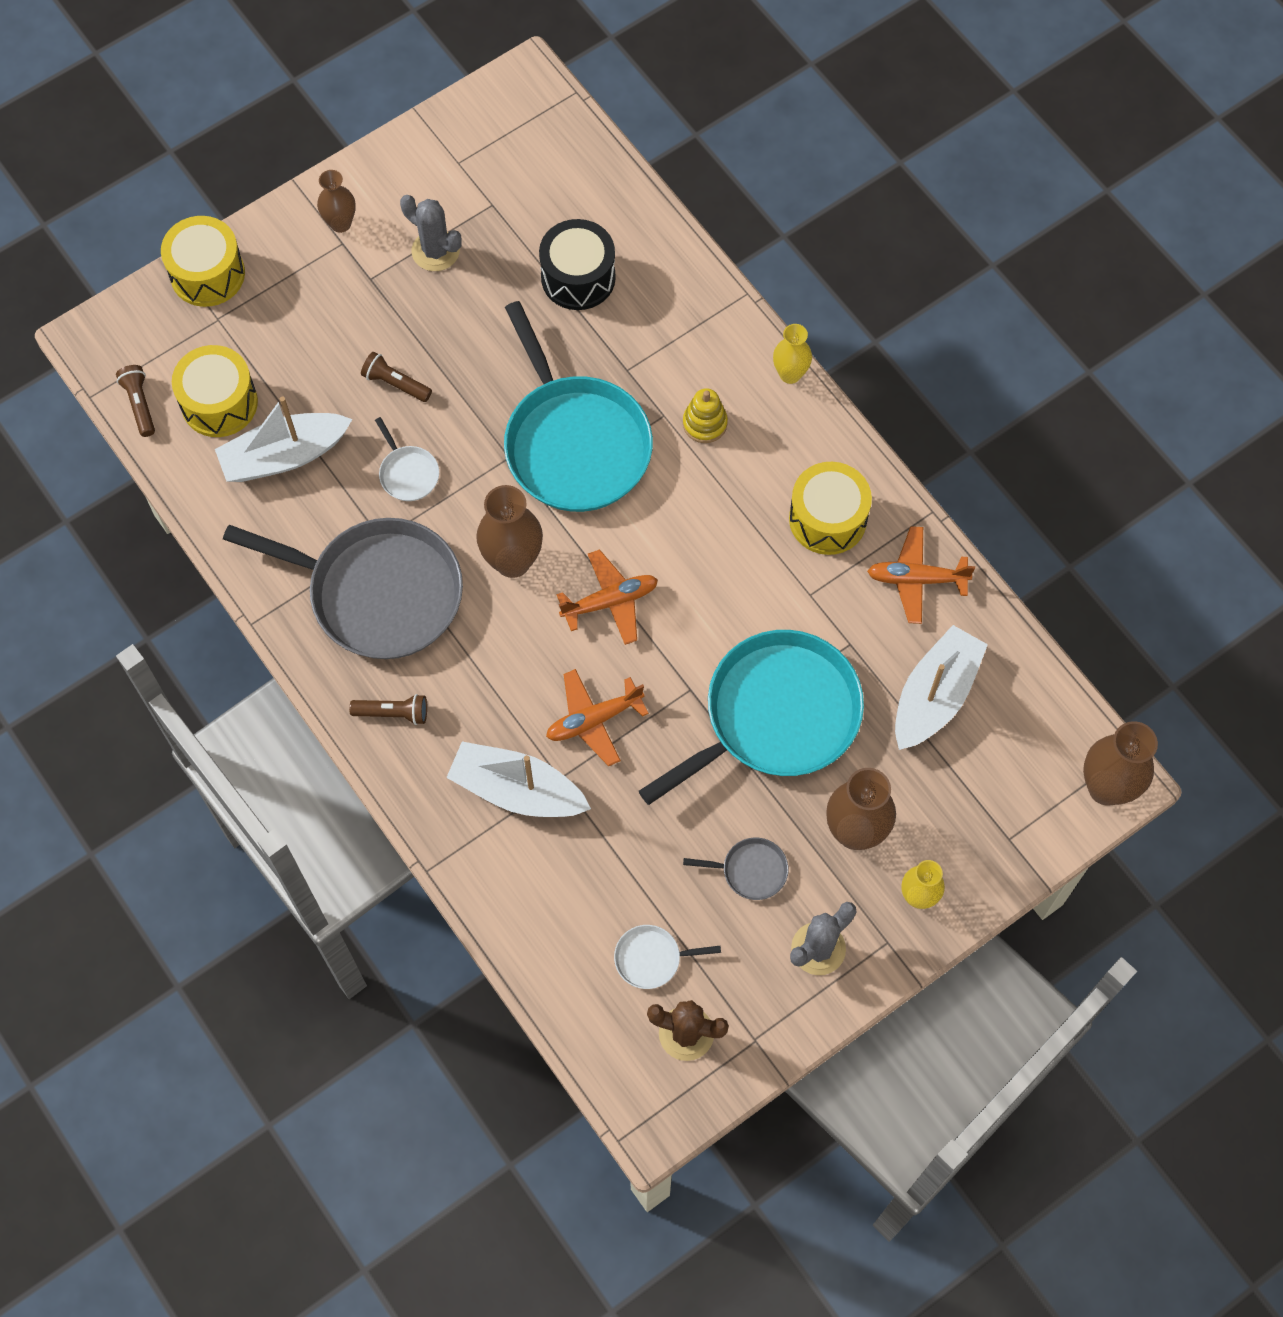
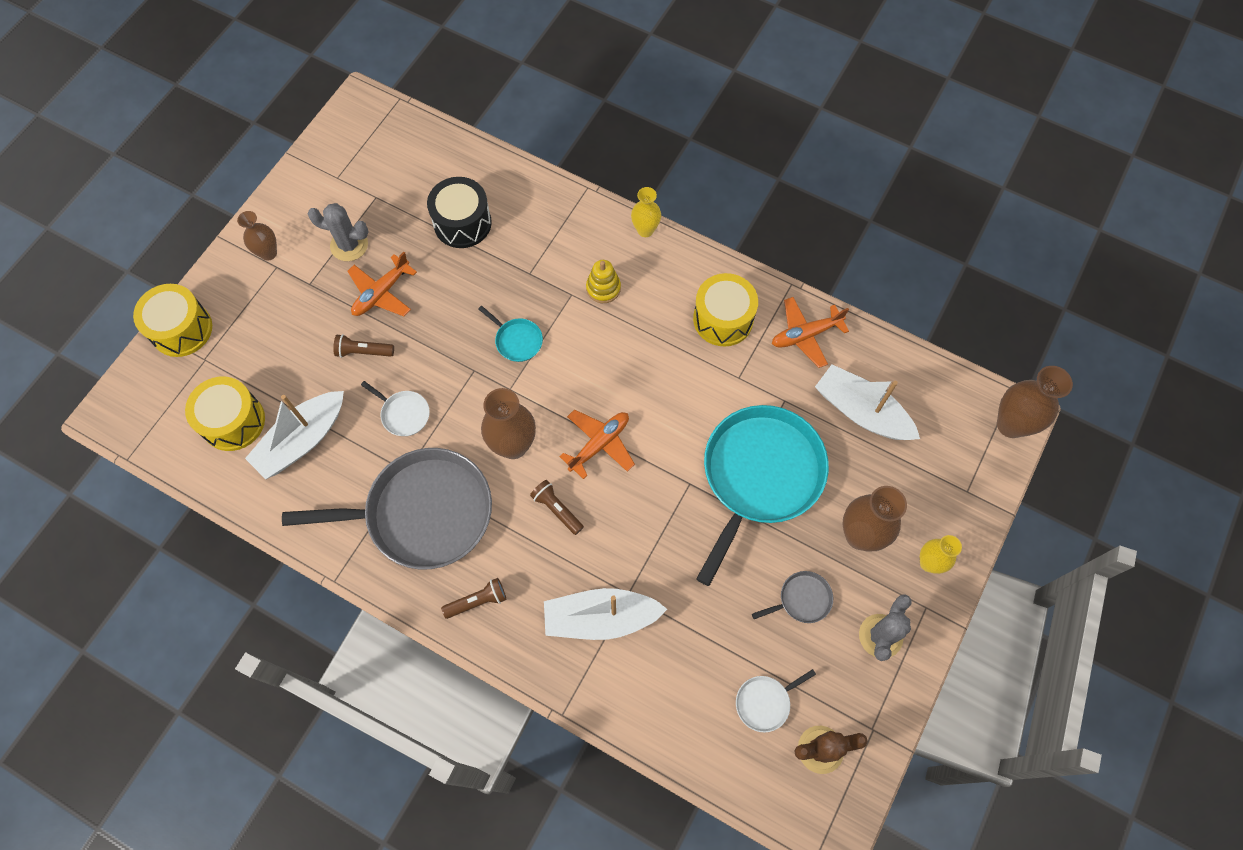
camera: 25 degrees left, 0 degrees up
(140, 404) = (170, 448): brown flashlight -> brown flashlight (557, 509)
(574, 443) = (517, 340): turquoise pan -> turquoise pan, size x0.41
(594, 720) = (631, 538): orange plane -> orange plane (381, 293)
(934, 696) = (862, 412): white boat -> white boat turned 60 degrees counterclockwise

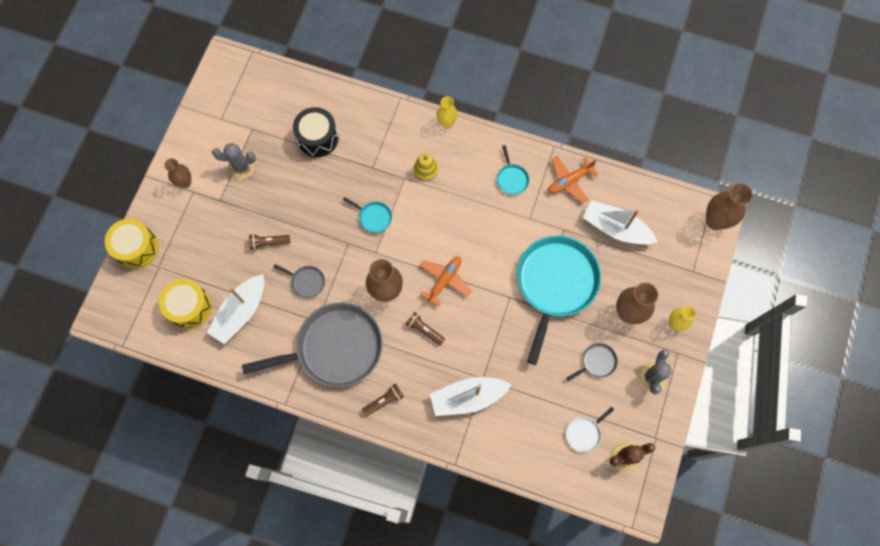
camera: 10 degrees left, 5 degrees up
(381, 293) = (272, 198): orange plane -> none
(403, 414) = (306, 282): white pan -> grey pan
(723, 319) = (512, 178): yellow drum -> turquoise pan

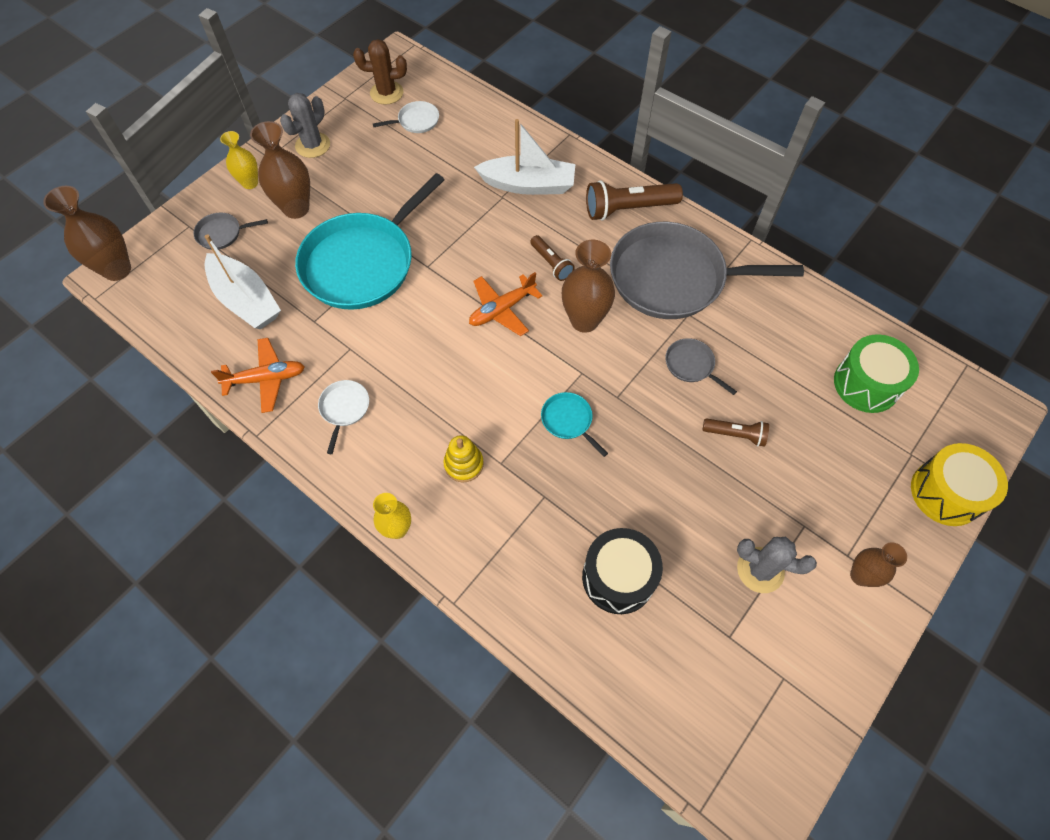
camera: 160 degrees left, 10 degrees down
(189, 307) = (866, 384): yellow drum -> green drum
(241, 312) = (792, 356): white boat -> none
(384, 401) = (628, 209): brown flashlight -> brown flashlight, size x1.75
(512, 178) = (344, 409): turquoise pan -> white pan
(597, 362) = (363, 174): grey pan -> grey pan (222, 234)

